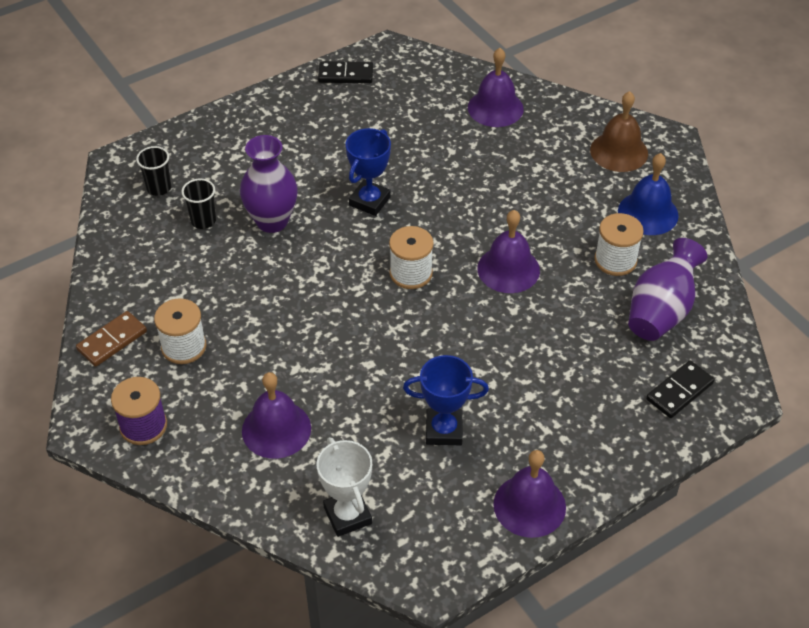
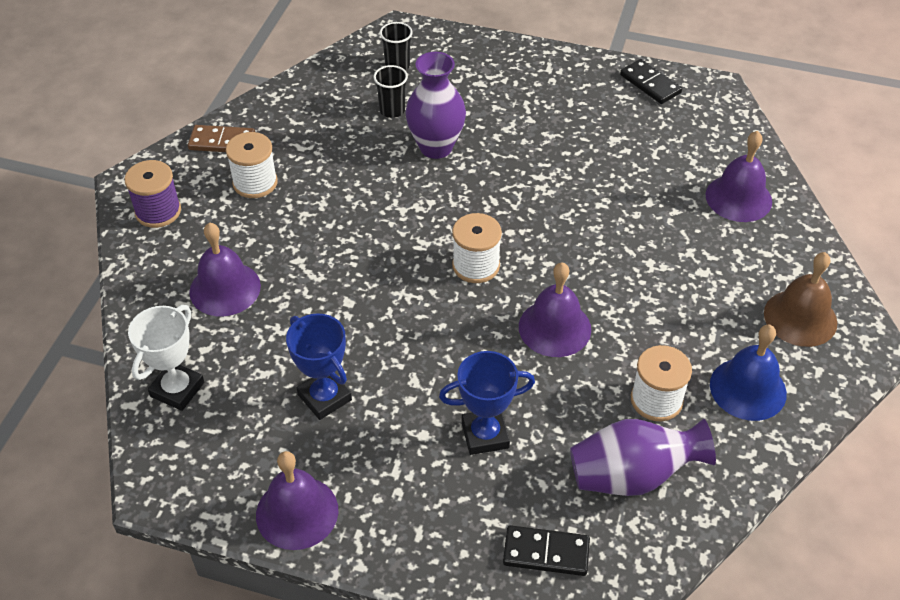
camera: 50 degrees right, 0 degrees up
(369, 201) = (526, 189): blue trophy -> blue trophy (485, 435)

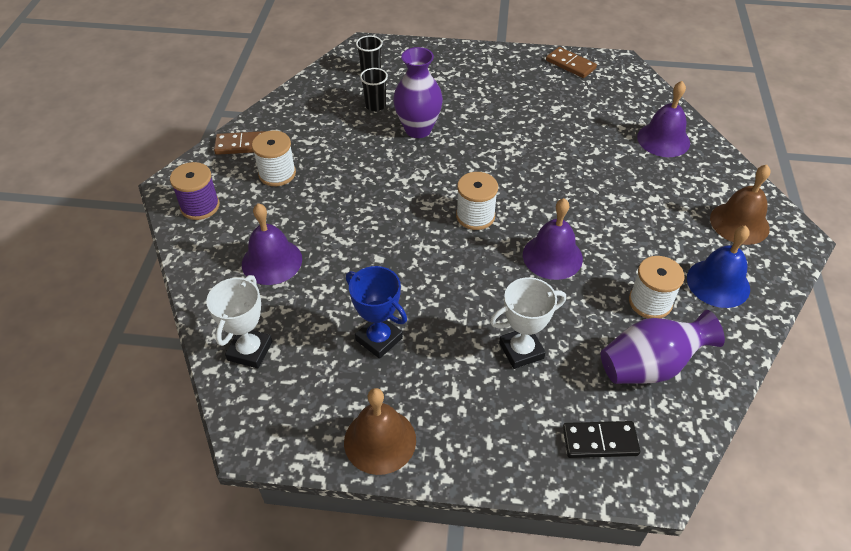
camera: 10 degrees left, 0 degrees up
(297, 512) = (380, 440): purple bell -> brown bell
(485, 435) = (521, 350): blue trophy -> white trophy
(650, 84) = (570, 64): black domino -> brown domino

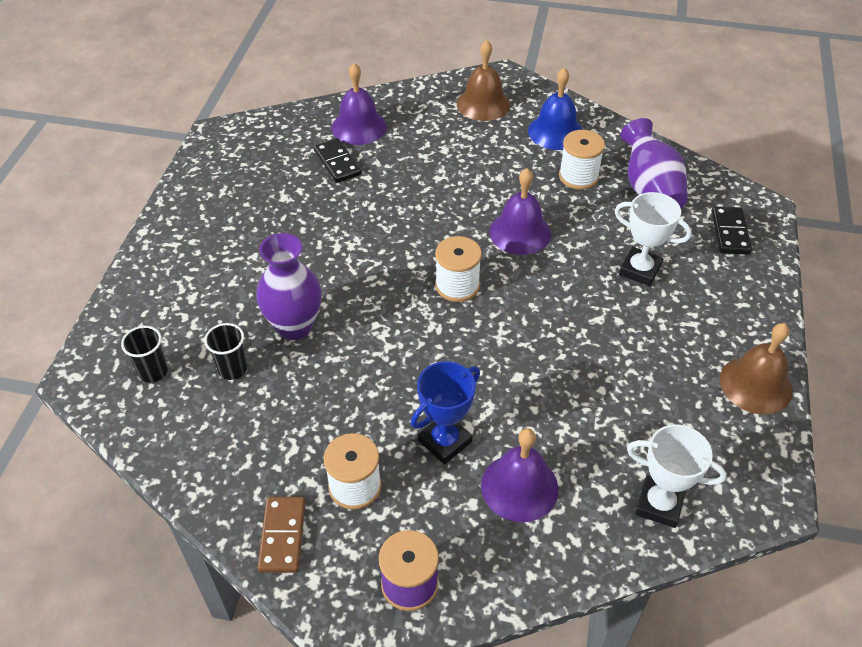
camera: 85 degrees left, 0 degrees up
(379, 339) = (634, 381): blue trophy -> blue trophy (445, 441)
(521, 350) = (640, 270): white trophy -> white trophy turned 45 degrees counterclockwise
(570, 64) = (206, 173): brown domino -> none
(609, 131) = (337, 163): none -> black domino

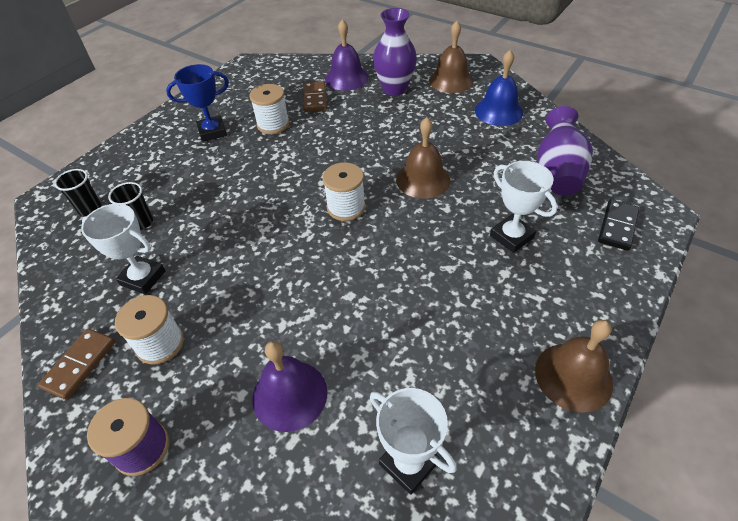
camera: 25 degrees right, 0 degrees up
(283, 428) = (143, 278): none -> white trophy
(294, 326) = (205, 204): purple vase -> purple vase (394, 89)
(337, 163) = (315, 98): black domino -> brown domino
(445, 441) = (254, 331): blue trophy -> blue trophy (212, 132)
(520, 232) = (423, 179): purple bell -> brown bell
(578, 176) = (498, 148): white spool -> white spool (273, 124)

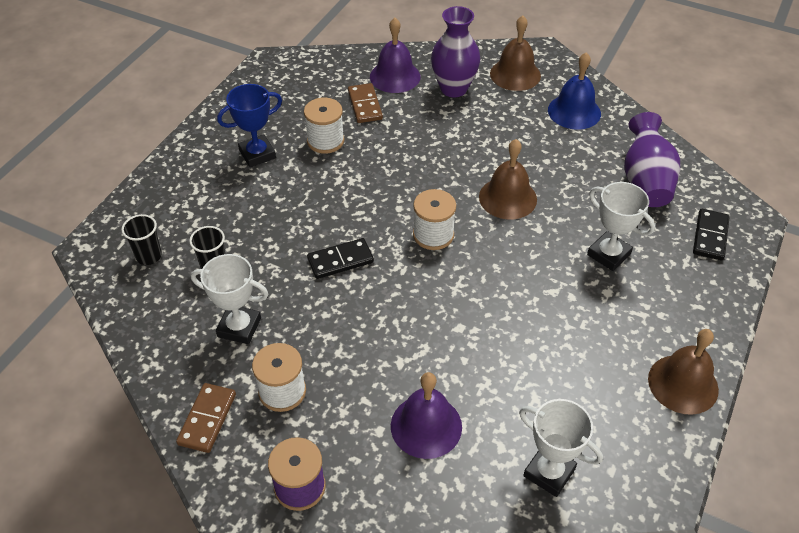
camera: 10 degrees left, 0 degrees up
(254, 224) = (340, 260): none -> black domino

